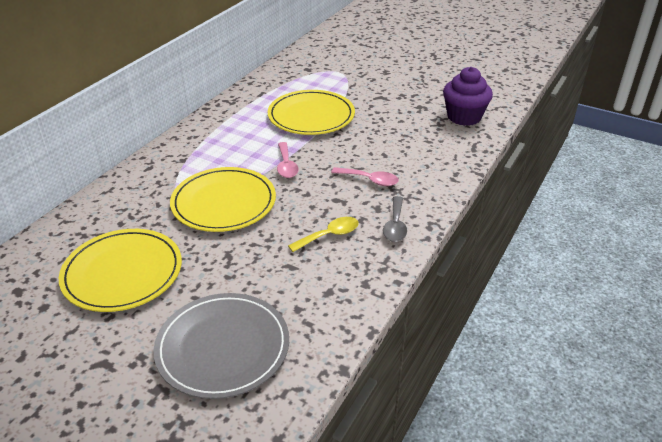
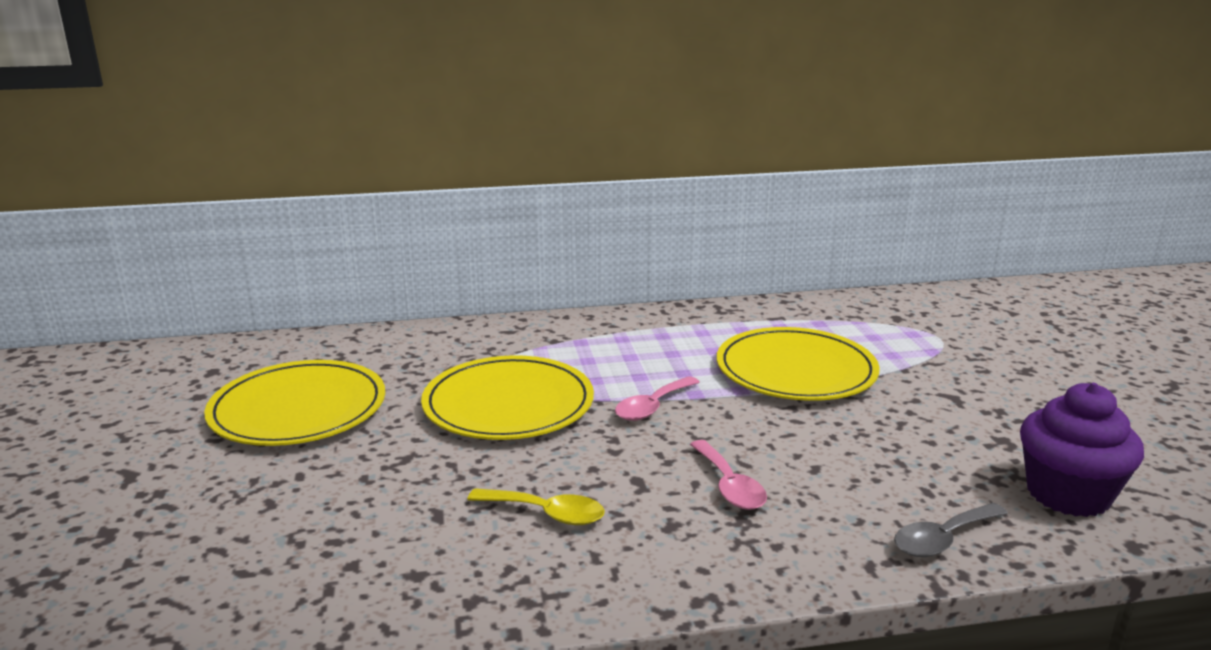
camera: 50 degrees right, 15 degrees down
(223, 347) = (218, 542): grey plate -> none
(395, 225) = (652, 563): grey spoon -> grey spoon (942, 539)

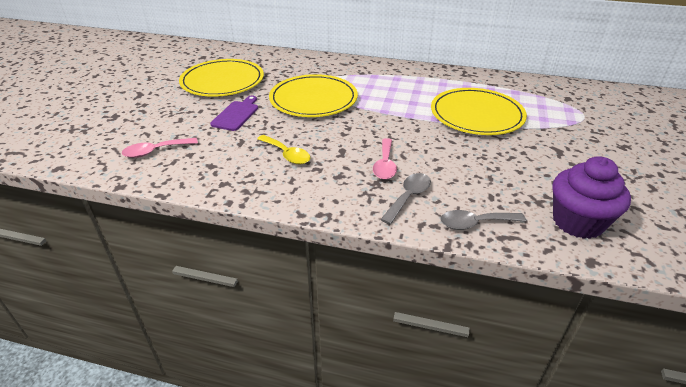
camera: 25 degrees right, 15 degrees up
(383, 465) = (236, 114): none -> purple cutting board
(652, 407) = (381, 116): pink spoon -> pink spoon (155, 151)
(812, 527) = (408, 197): none -> grey spoon

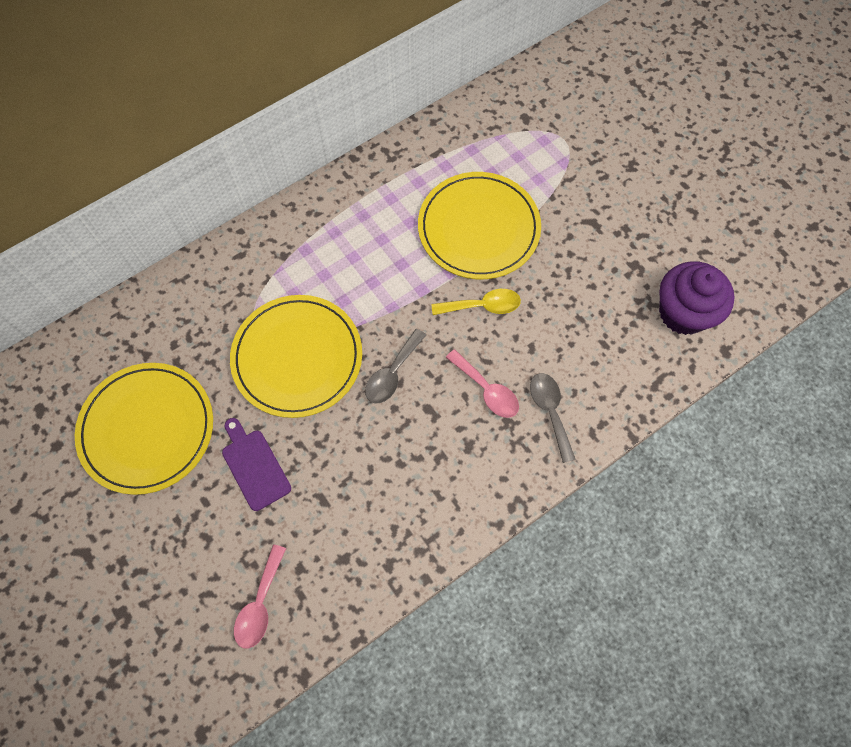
camera: 50 degrees left, 30 degrees up
(287, 154) = (389, 468): yellow spoon -> yellow spoon (482, 306)
(475, 223) = (624, 390): grey spoon -> grey spoon (392, 373)

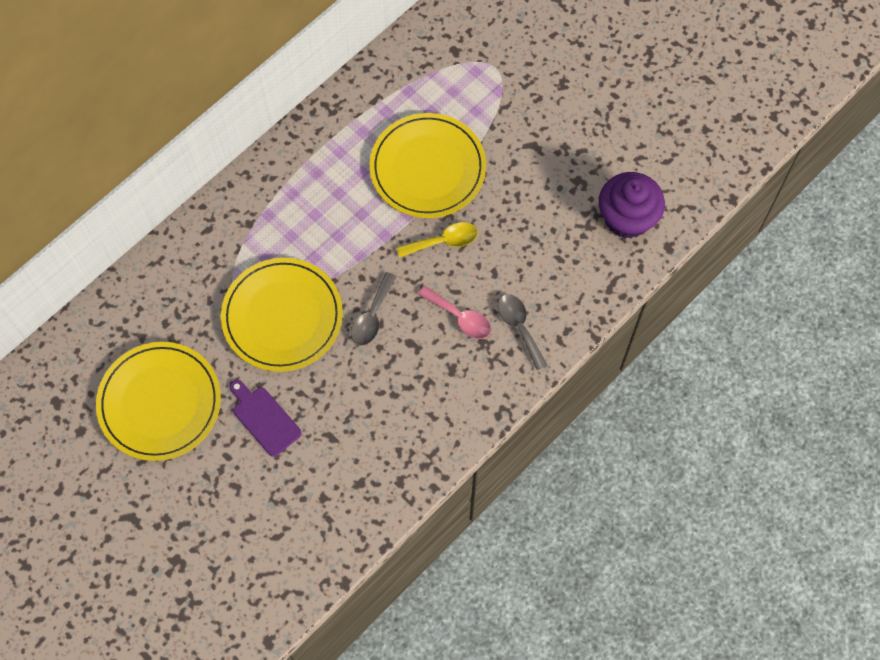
camera: 10 degrees left, 0 degrees up
(260, 604) = (295, 532): pink spoon -> none

